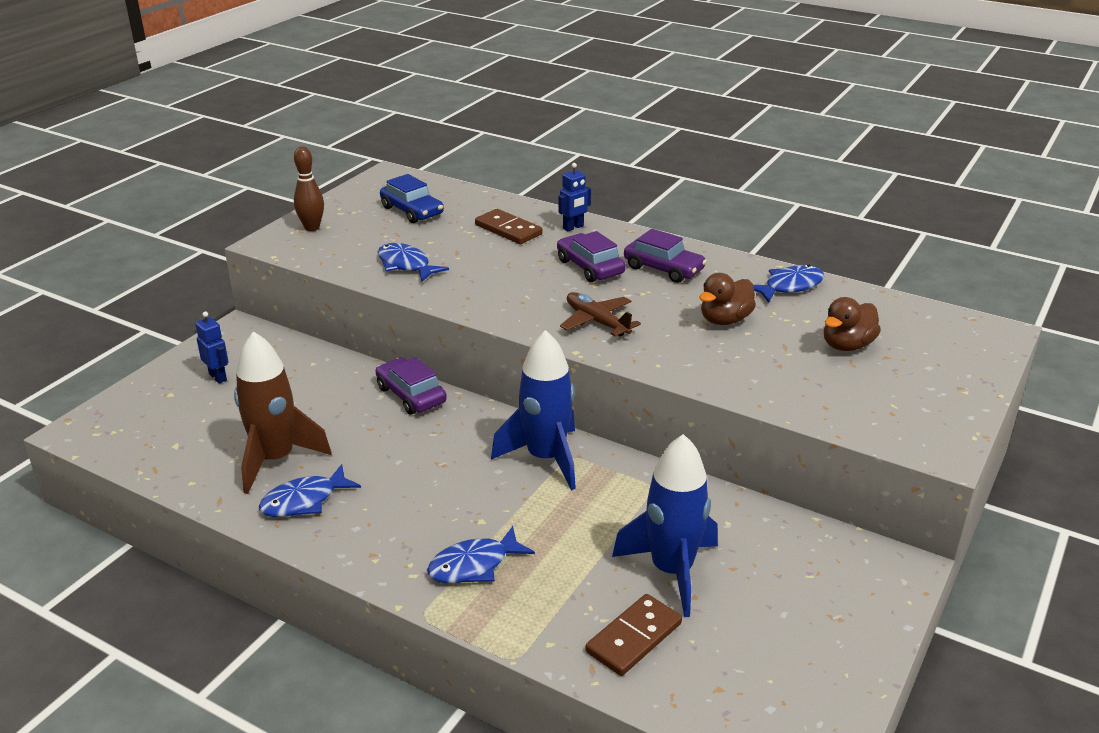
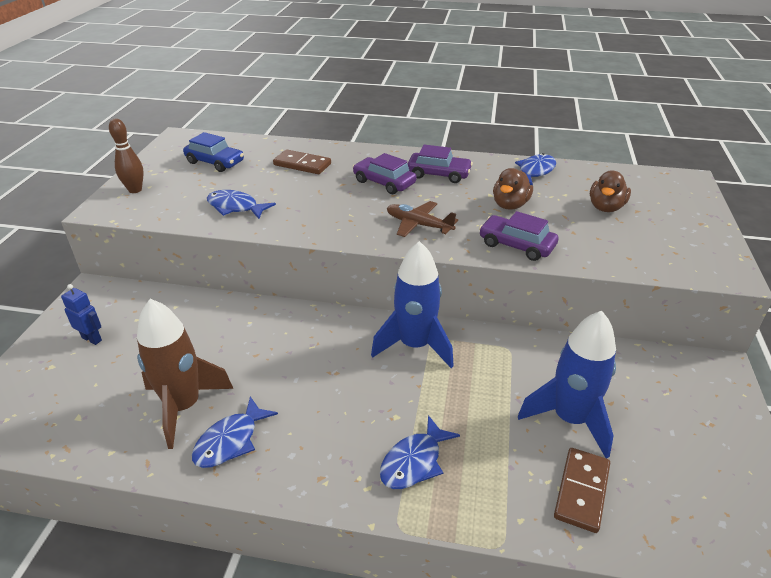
camera: 20 degrees left, 5 degrees up
(411, 395) = (275, 316): purple car -> purple car (516, 245)
(573, 227) = (351, 155): blue robot -> none

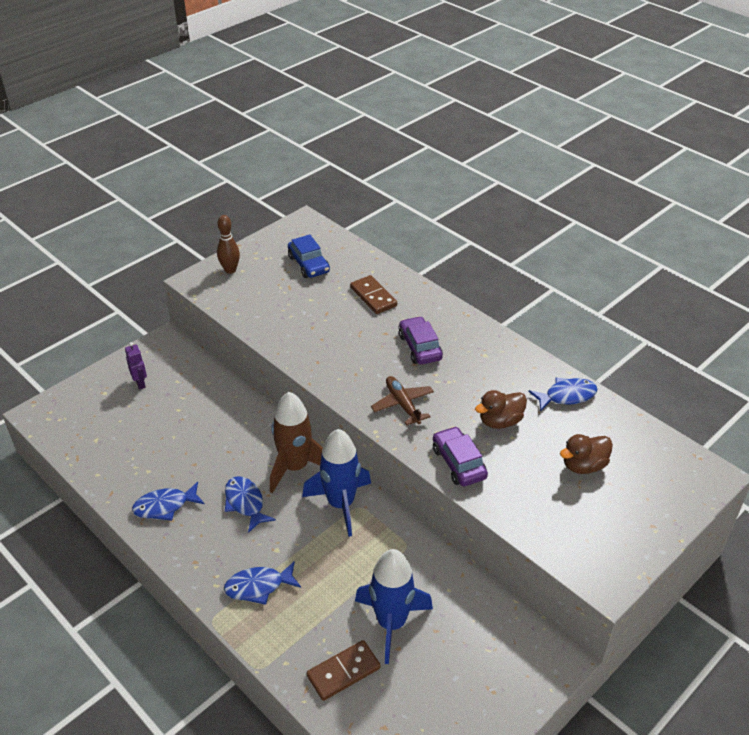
camera: 35 degrees right, 5 degrees up
(92, 339) = (140, 383): blue robot -> purple robot
(184, 406) = (157, 466): brown rocket -> brown rocket (295, 467)
(235, 207) = (284, 321): blue fish -> blue fish (245, 503)
(438, 174) = (476, 359): purple car -> none

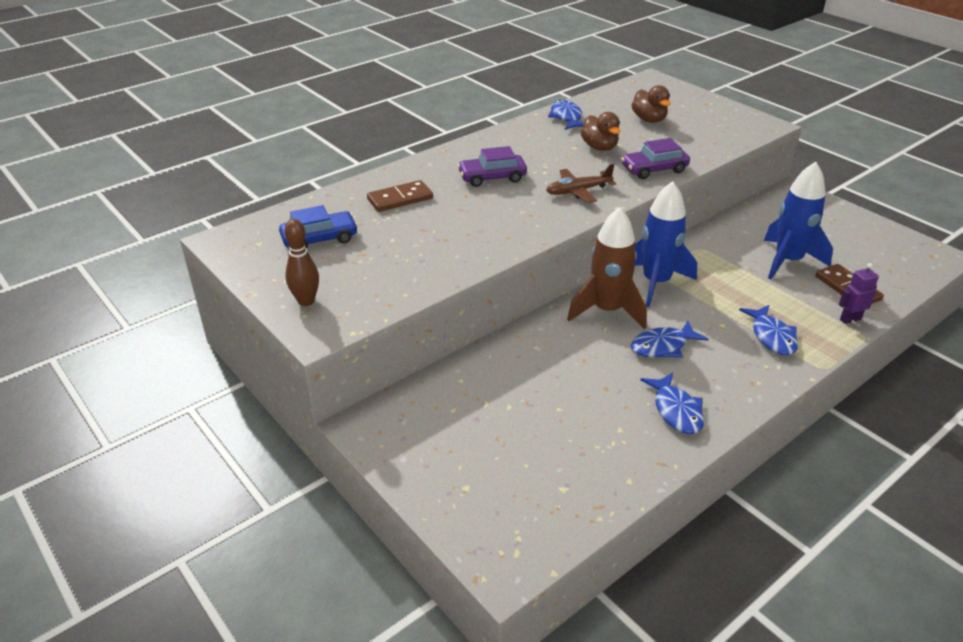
camera: 85 degrees left, 5 degrees down
(140, 383) = (451, 448): purple robot -> purple robot (850, 319)

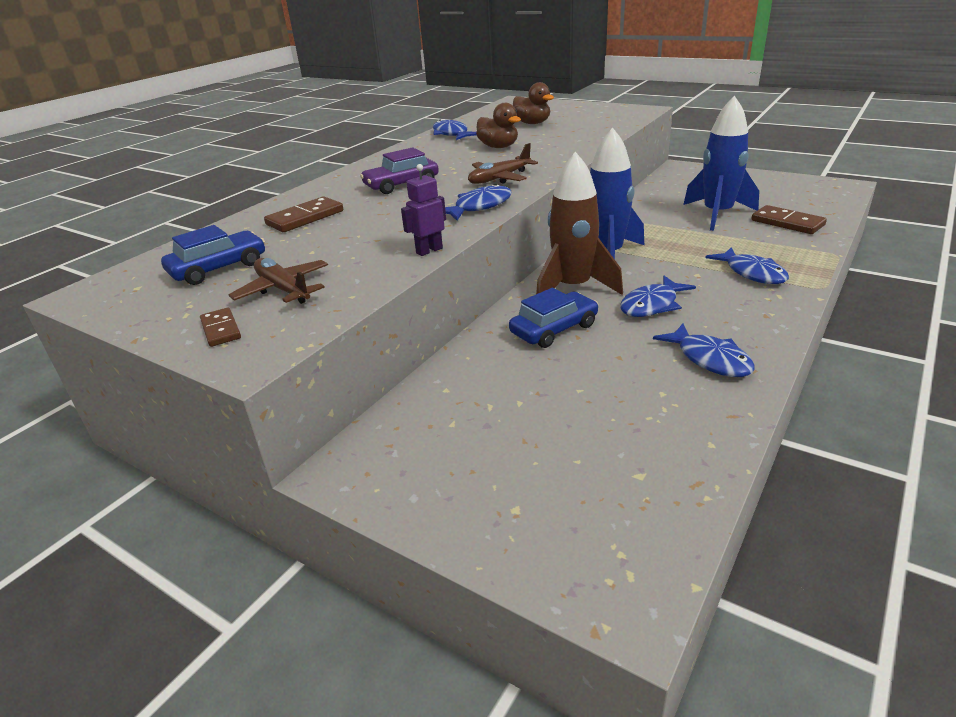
camera: 15 degrees left, 5 degrees down
(306, 301) = (221, 329): brown bowling pin -> brown domino
(359, 274) = (283, 289): none -> brown plane
(543, 223) = (479, 207): none -> blue fish
(569, 348) = (554, 329): none -> blue car
(654, 169) = (564, 152): purple car -> none
(850, 319) = (811, 244): purple robot -> purple robot (429, 250)

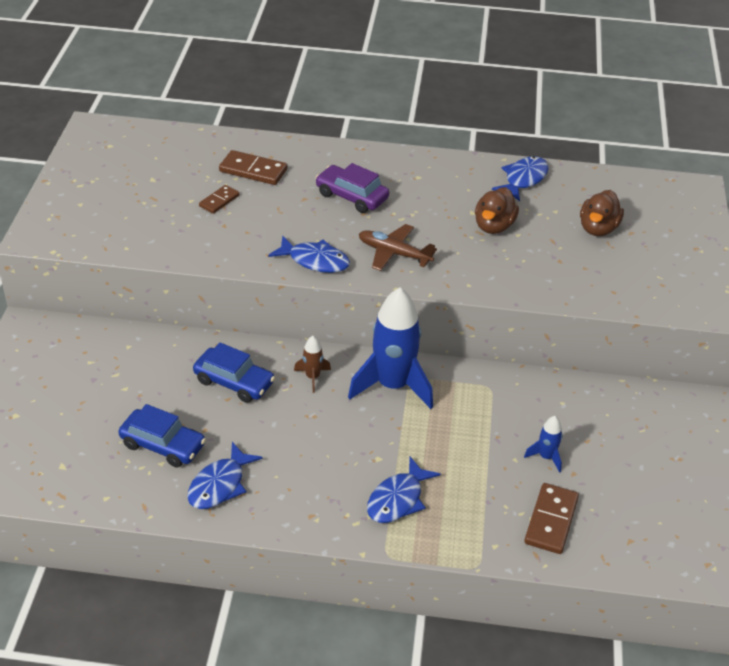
camera: 60 degrees right, 10 degrees up
(218, 268) = (148, 168): blue car -> blue car (163, 445)
(221, 329) = (65, 209): brown domino -> brown domino (219, 201)
(283, 289) = (126, 212): brown plane -> none
(429, 250) = (212, 260): purple robot -> none
(573, 288) = (312, 377): brown rocket -> brown rocket, size x0.44
(652, 305) = (300, 435): blue fish -> none
(717, 214) = (546, 457): blue rocket -> blue rocket, size x0.44

